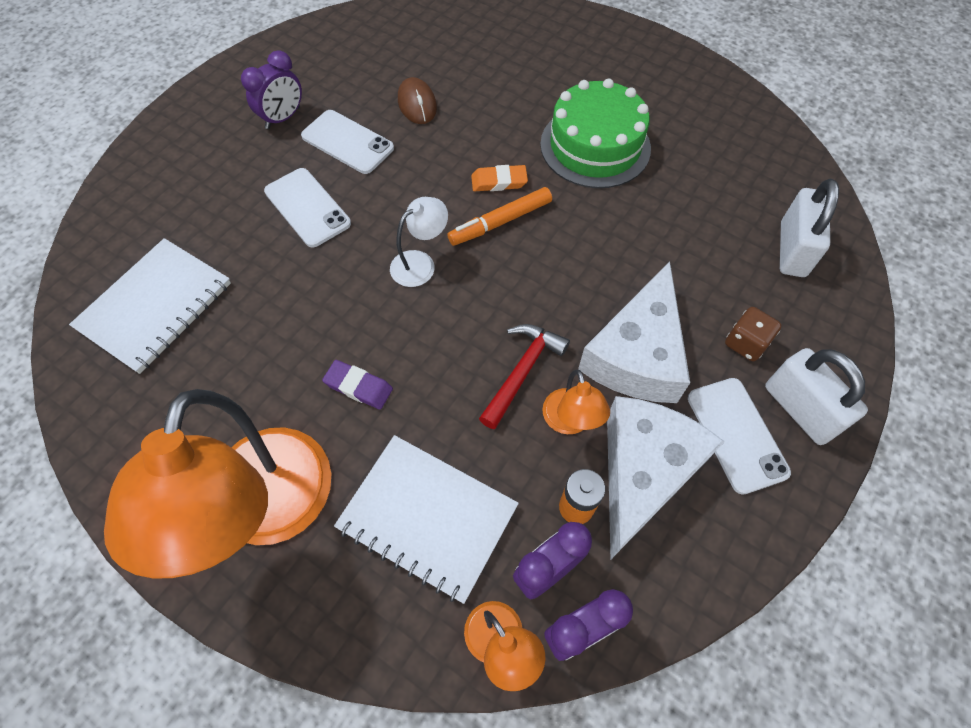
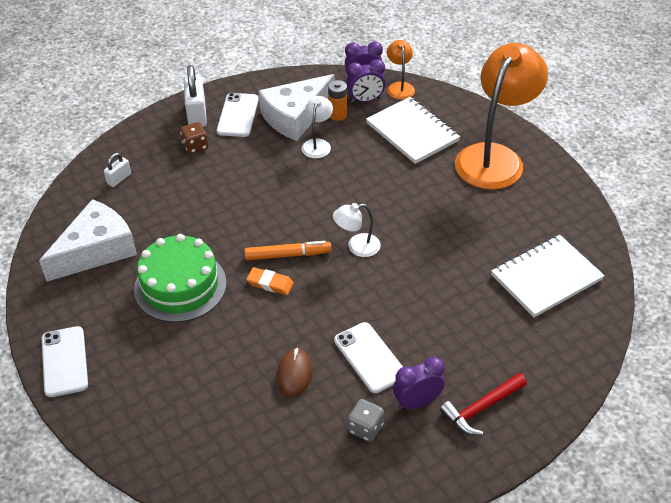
camera: 155 degrees left, 15 degrees down
(307, 207) = (421, 312): white phone -> white phone (64, 361)
(325, 83) = (365, 428): none -> grey dice
(358, 387) = (426, 193): purple eraser -> none
(522, 371) = (328, 172): red hammer -> red hammer (481, 408)
(570, 422) = (317, 144): orange lamp -> white lamp
(636, 354) = (259, 160): white cheese -> white cheese (96, 250)
(792, 249) = (119, 179): white padlock -> white padlock, size x0.54

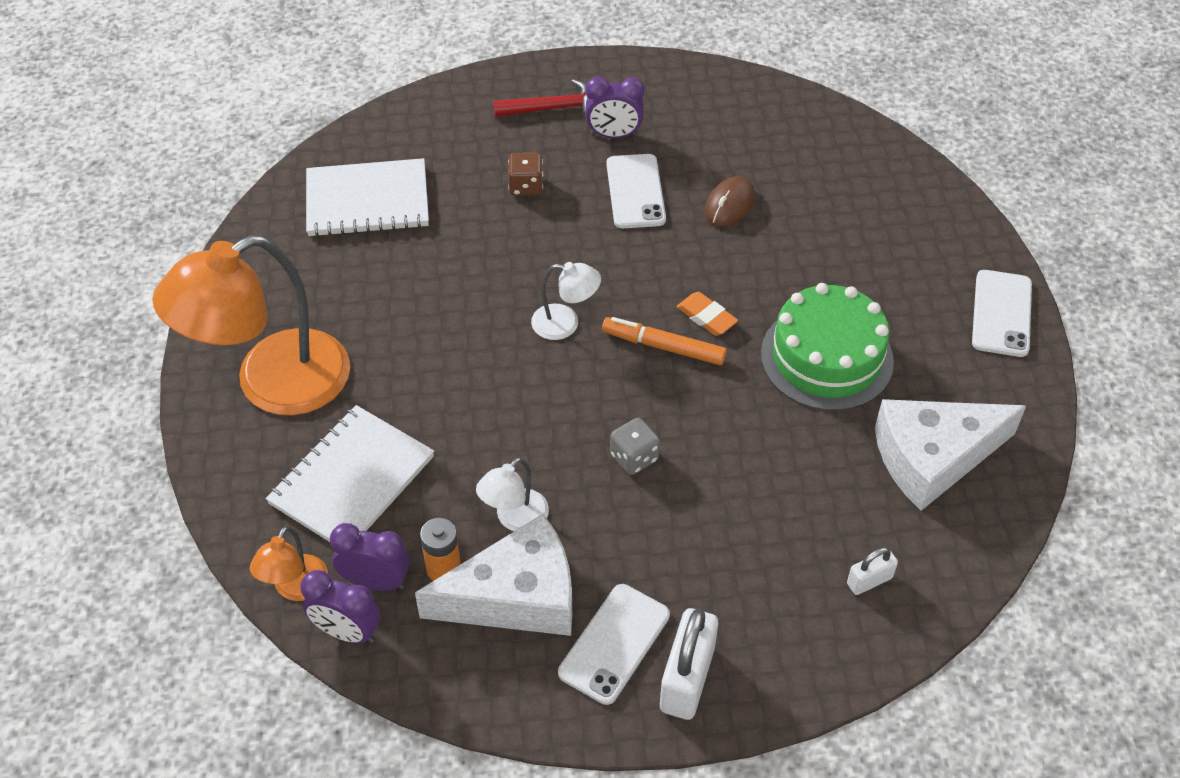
camera: 155 degrees left, 5 degrees up
(195, 146) = (718, 600): brown dice -> brown dice (526, 186)
(365, 428) = (682, 131): grey dice -> grey dice (634, 457)
(412, 132) = (352, 480): white notebook -> white notebook turned 45 degrees clockwise

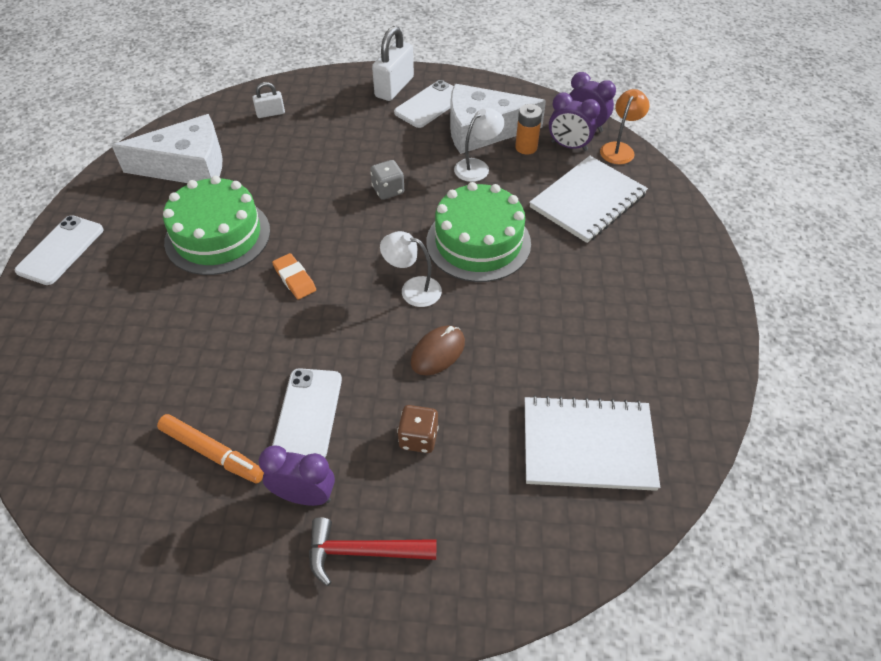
camera: 170 degrees left, 0 degrees up
(272, 384) = (657, 273): orange lamp -> none
(496, 394) = (478, 242): none -> green cake
(663, 347) = (339, 260): orange marker -> orange marker (213, 452)
(729, 205) = (222, 384): brown mouse -> brown mouse (438, 352)

